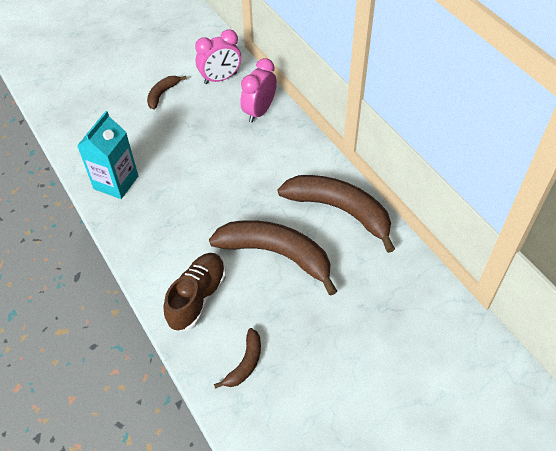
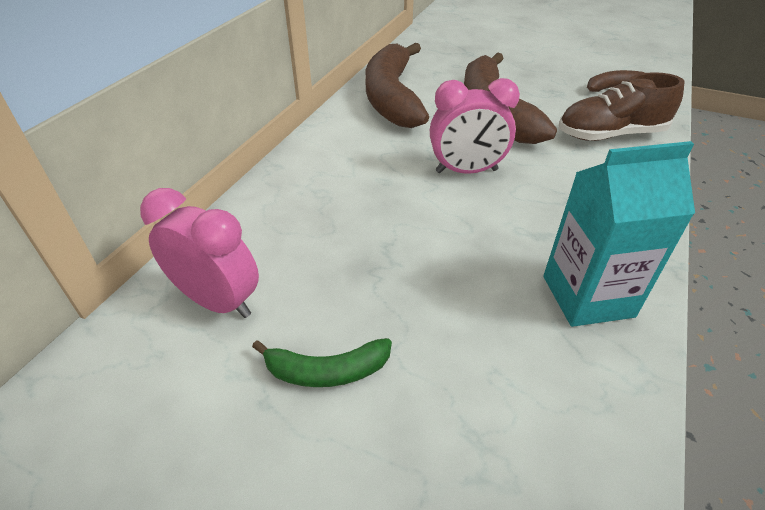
camera: 125 degrees left, 10 degrees down
(162, 94) = (326, 371): brown banana -> green banana
(259, 111) = (278, 213): pink clock -> pink clock (466, 171)

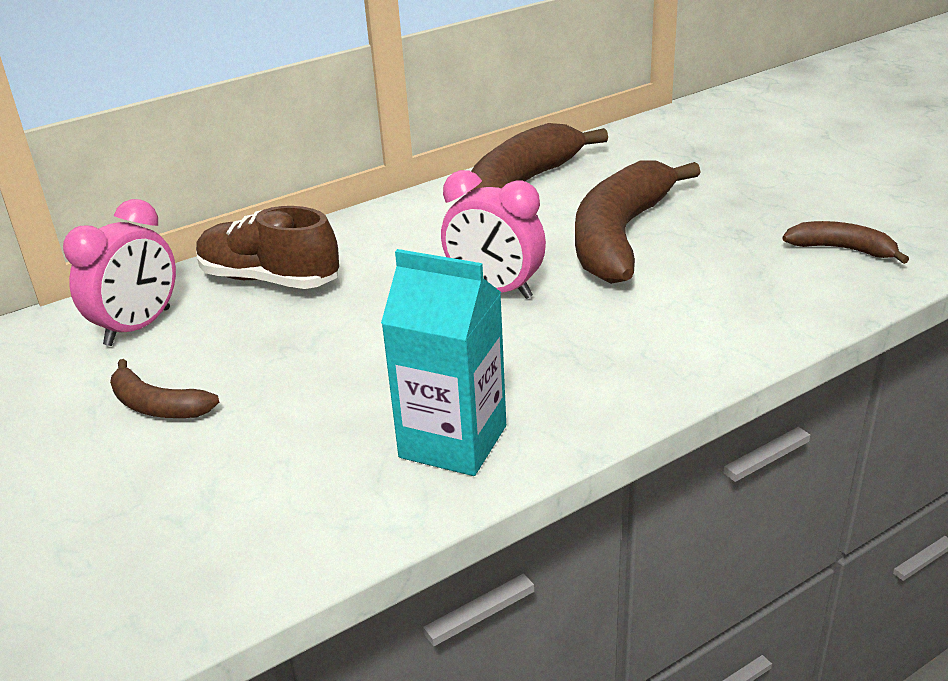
camera: 35 degrees right, 10 degrees down
(218, 301) = (138, 327): pink clock -> pink clock turned 60 degrees clockwise
(326, 371) = (157, 406): green banana -> brown banana
(610, 135) = (736, 302): brown shoe -> brown shoe (269, 279)

